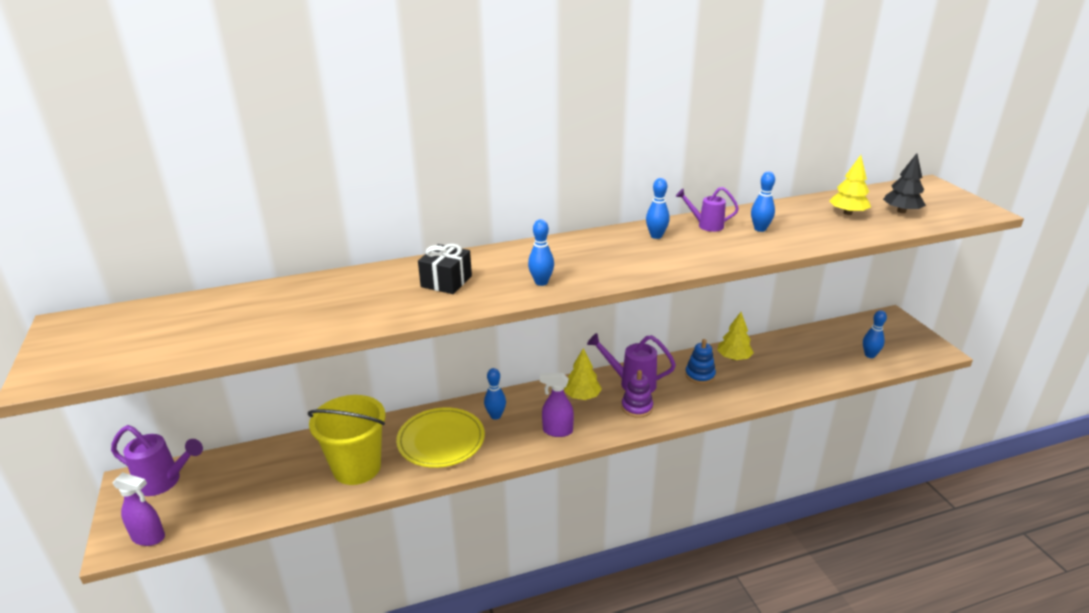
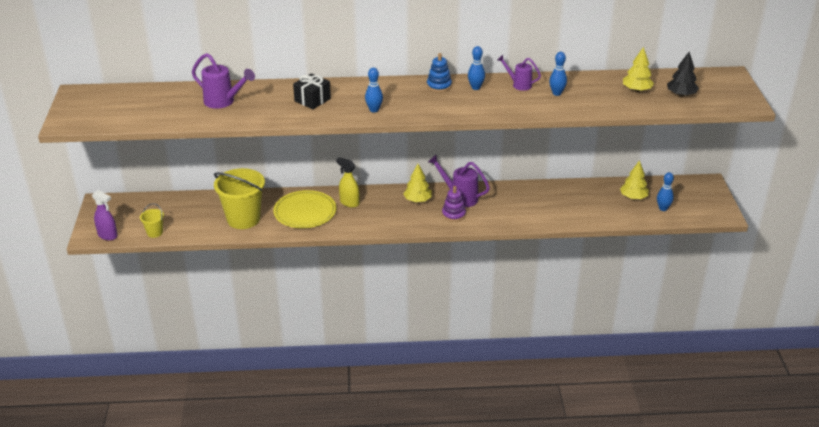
camera: 15 degrees right, 5 degrees up
(165, 482) = (121, 206): purple watering can -> purple watering can (224, 102)
(225, 516) = (155, 232): none -> yellow bucket
(495, 416) = (349, 203): blue bowling pin -> yellow spray bottle
(557, 431) = (388, 220): purple spray bottle -> none
(700, 375) = (515, 200): blue stacking toy -> blue stacking toy (439, 86)
(733, 358) = (550, 192): yellow tree -> yellow tree (633, 197)

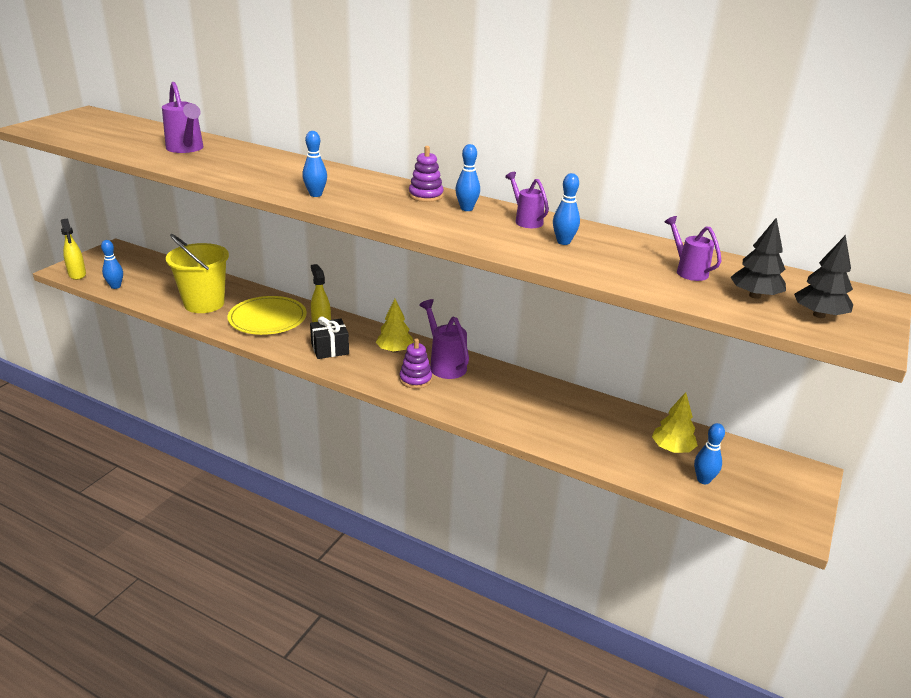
camera: 30 degrees right, 5 degrees down
(108, 235) = (77, 275): purple spray bottle -> yellow spray bottle
(155, 232) = (115, 286): yellow bucket -> blue bowling pin
(312, 100) = (270, 170): black gift -> black gift (330, 349)
(439, 86) = (426, 196): blue stacking toy -> purple stacking toy
(636, 90) = (688, 271): yellow tree -> purple watering can
(718, 96) = (819, 315): none -> black tree

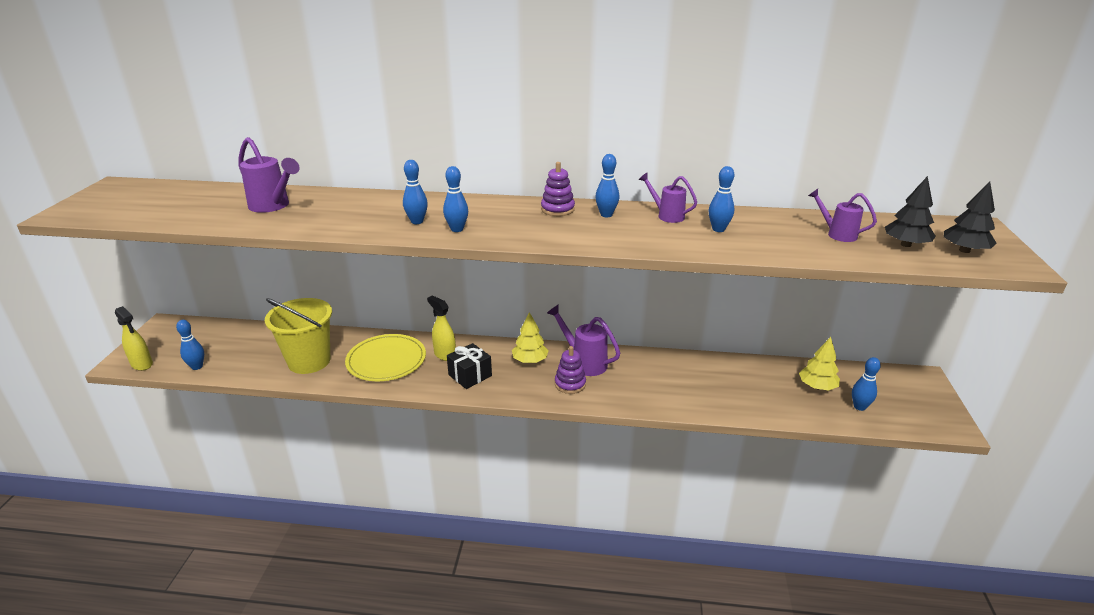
camera: 20 degrees left, 0 degrees up
(289, 182) = (417, 221): none -> blue bowling pin

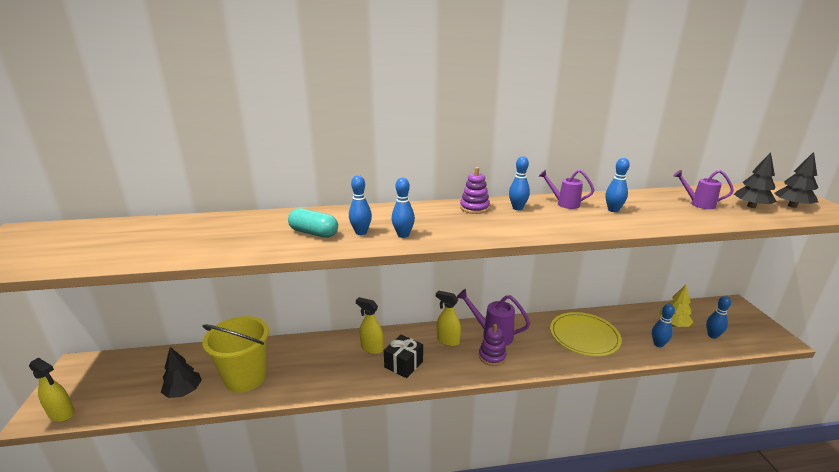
camera: 15 degrees left, 5 degrees down
(197, 367) = (127, 405): blue bowling pin -> blue bowling pin (658, 344)
(249, 364) = (183, 392): none -> black tree
(273, 206) = (208, 234): purple watering can -> none
(370, 217) = (314, 233): none -> turquoise capsule
(386, 360) = (320, 363): yellow plate -> yellow plate (584, 336)
(530, 360) = (447, 341): yellow tree -> yellow spray bottle

